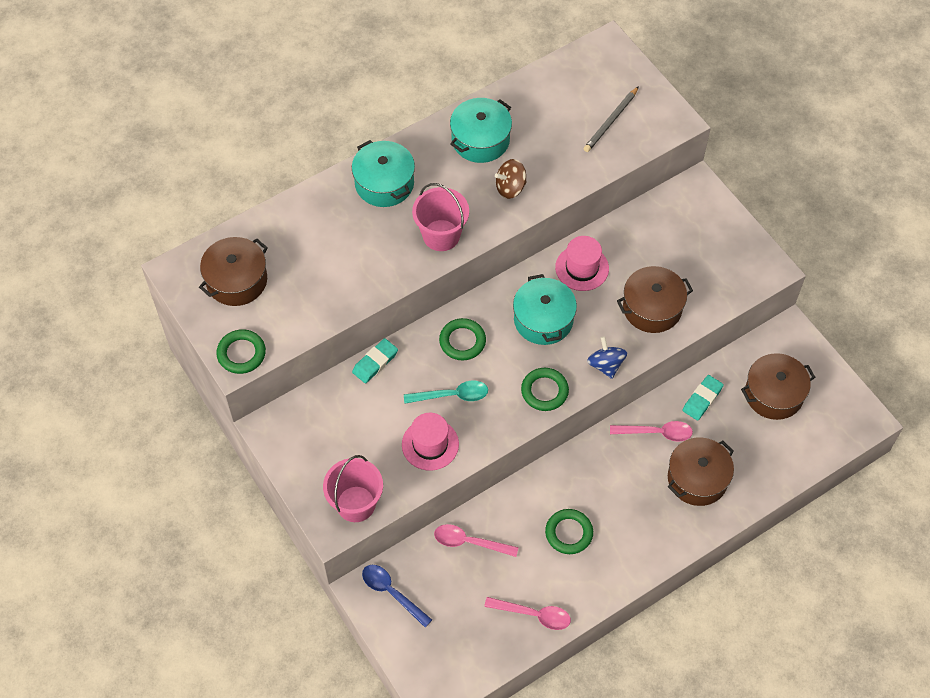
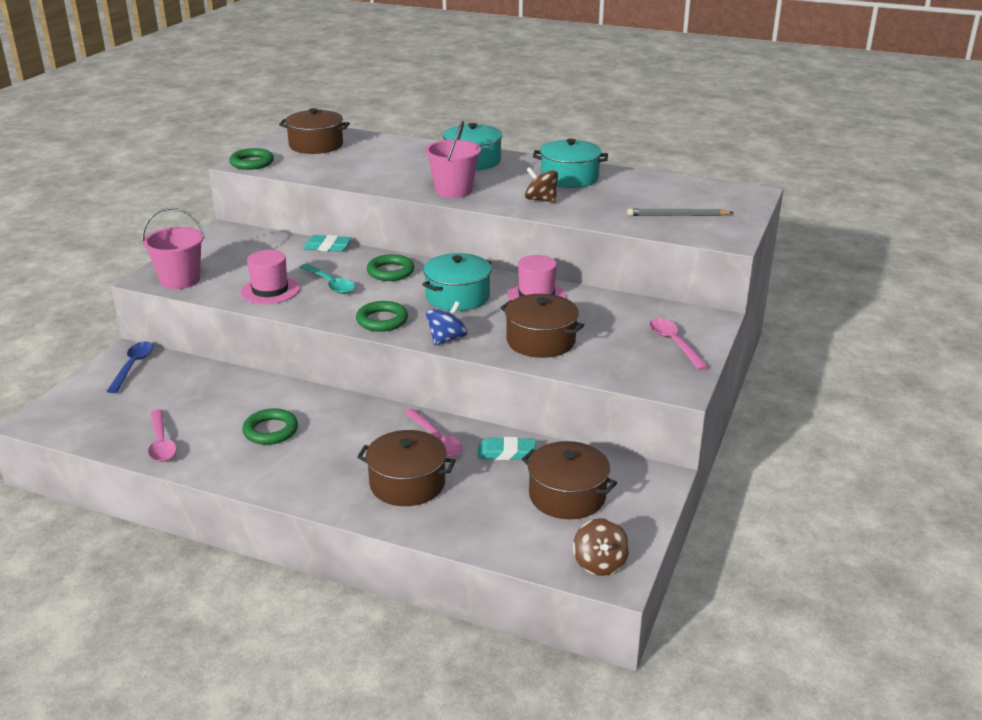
camera: 55 degrees right, 30 degrees down
(469, 542) = (216, 384): pink spoon -> pink spoon (674, 343)
(849, 420) = (599, 563): none -> brown spinning top

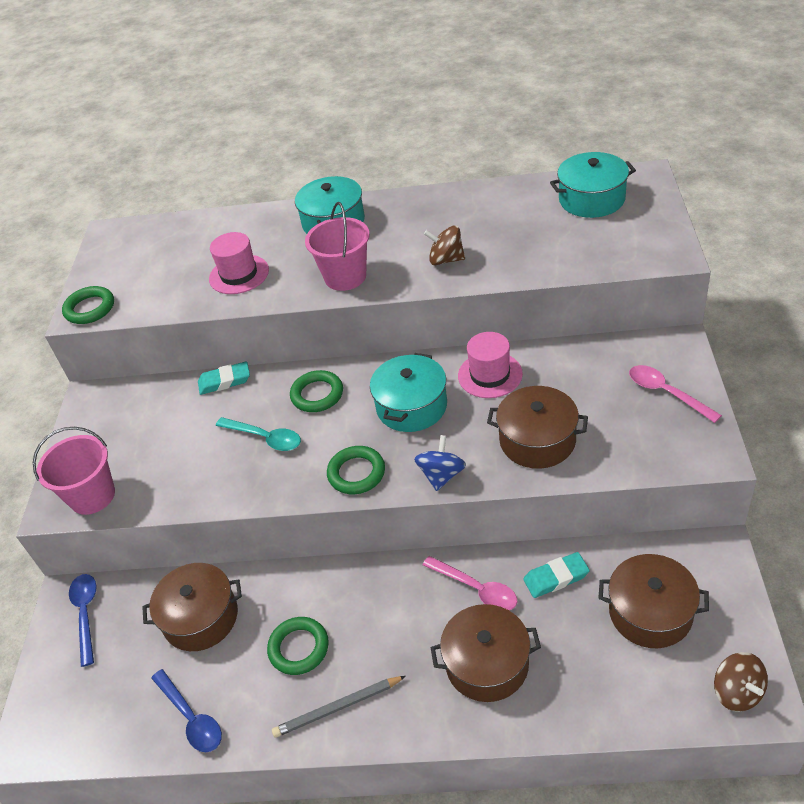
camera: 15 degrees left, 15 degrees up
(161, 443) = (191, 718): pink spoon -> blue spoon
(270, 290) = (205, 473): pink hat -> pink hat (239, 274)
(316, 145) = (144, 254): brown pot -> brown pot (201, 617)
(569, 178) = (451, 215): turquoise pot -> turquoise pot (591, 199)
(677, 215) = (597, 236): grey pencil -> grey pencil (337, 708)

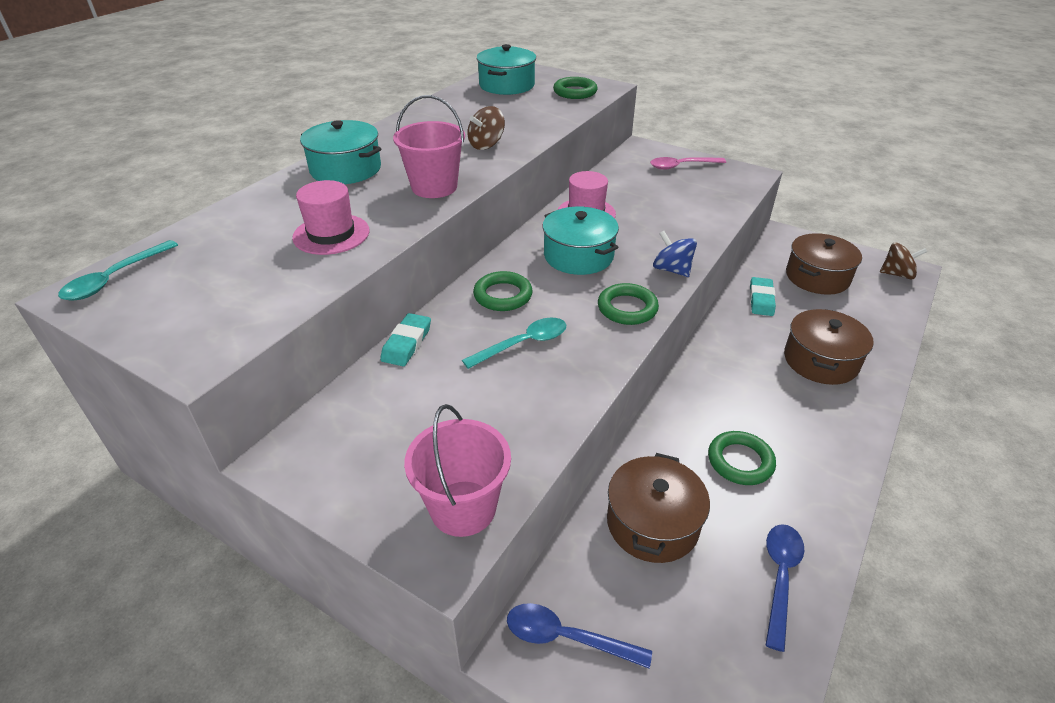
camera: 65 degrees left, 5 degrees down
(90, 308) = (203, 348): green ring -> green ring (575, 92)
(131, 233) = (115, 279): none -> turquoise spoon
(191, 718) = (780, 577): blue spoon -> blue spoon turned 60 degrees counterclockwise
(337, 708) = (821, 460): grey pencil -> none
(476, 589) = (745, 337): pink spoon -> none
(537, 440) = (676, 221): brown pot -> none

